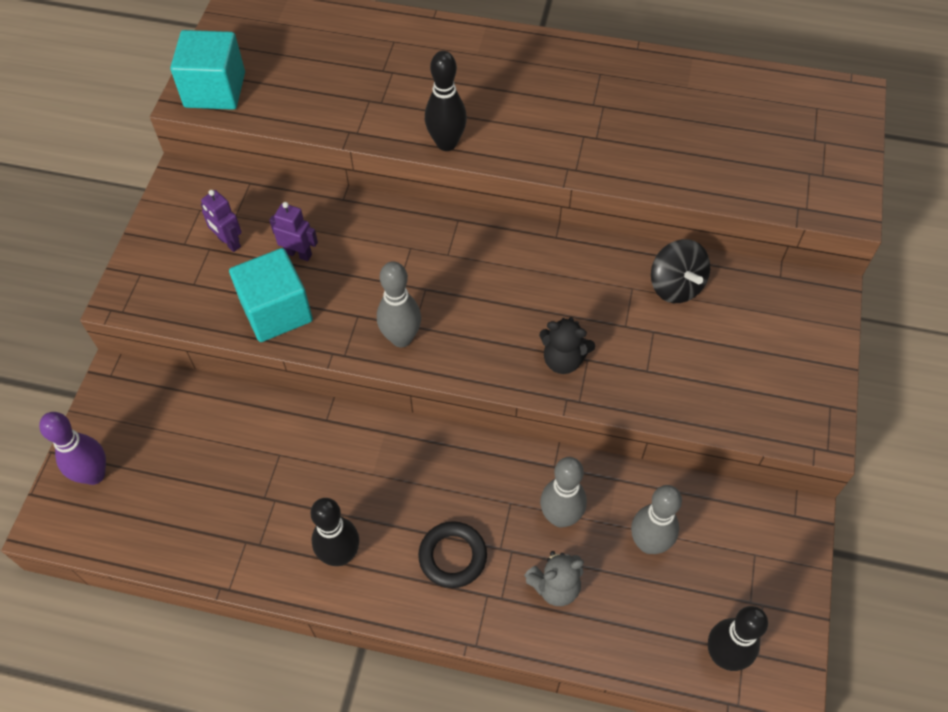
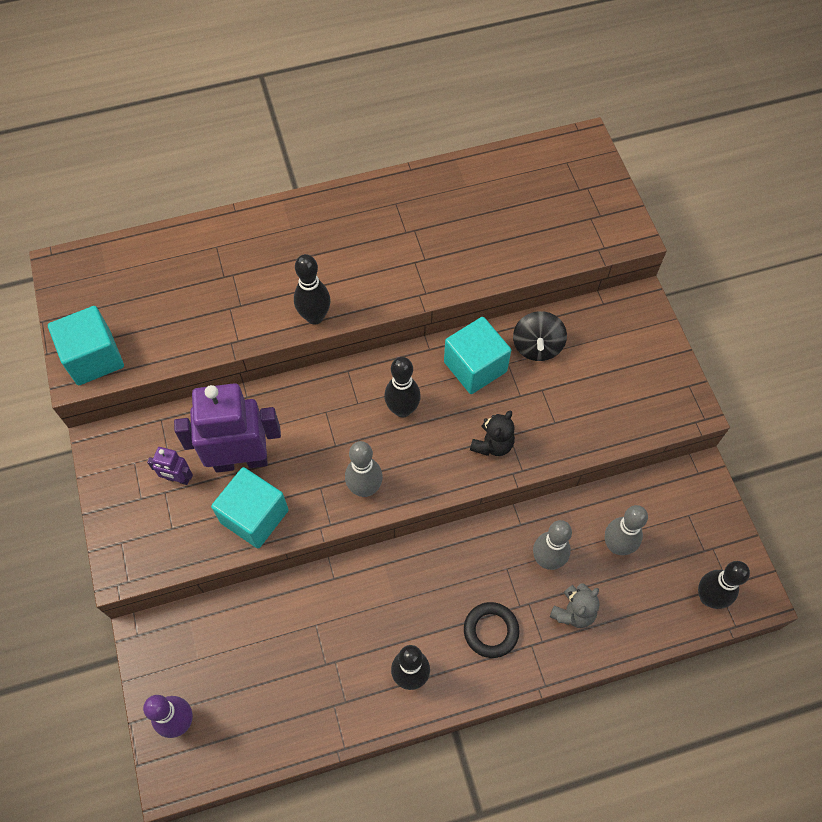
camera: 30 degrees left, 5 degrees up
(298, 253) = (241, 460): purple robot -> purple robot, size x2.26
(489, 281) = (402, 409): none -> black bowling pin
(563, 360) = (492, 444): black teddy bear -> black teddy bear turned 45 degrees counterclockwise
(594, 275) = (475, 367): none -> turquoise cube
(675, 286) = (537, 346): black spinning top -> black spinning top turned 60 degrees clockwise

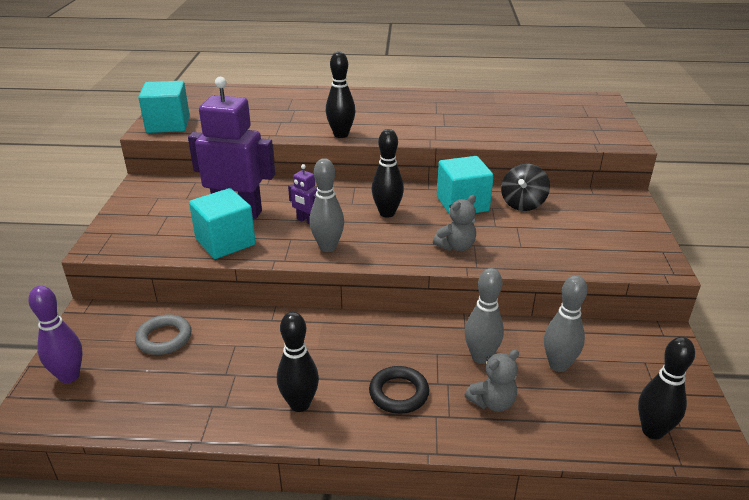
camera: 20 degrees right, 30 degrees down
(178, 479) = (182, 211): purple robot -> purple robot (306, 221)
(242, 641) = (164, 338): none -> grey ring
(492, 444) = (456, 246): black teddy bear -> grey teddy bear

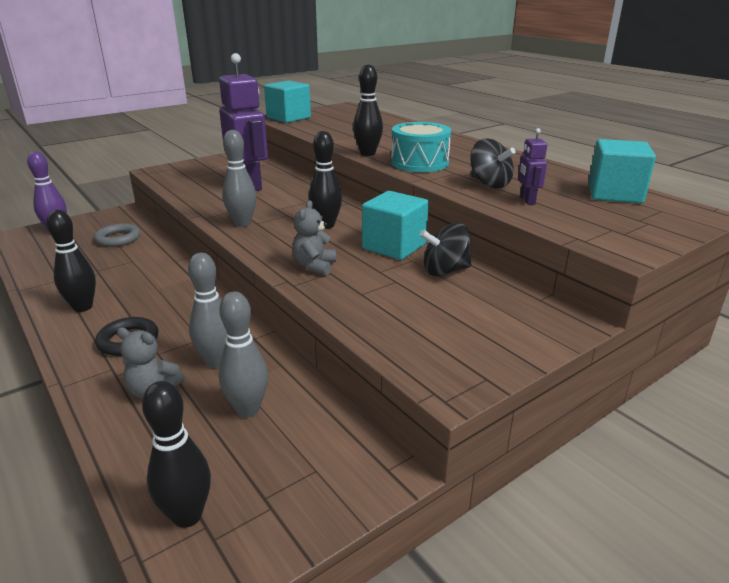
camera: 50 degrees right, 5 degrees down
(225, 242) = (204, 195): turquoise cube -> turquoise cube (614, 194)
(306, 221) = (269, 206): purple robot -> purple robot (527, 200)
(395, 127) = (419, 163): none -> turquoise drum
(456, 246) = (314, 266): grey teddy bear -> grey teddy bear turned 90 degrees clockwise
(474, 125) = (489, 184): none -> black spinning top

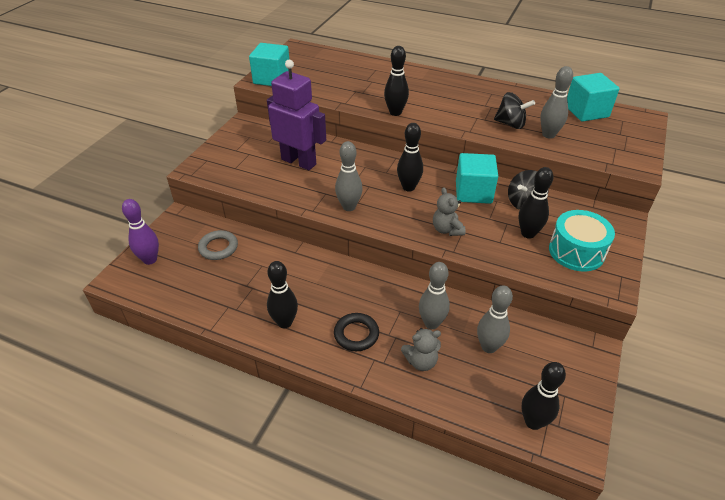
camera: 30 degrees left, 15 degrees up
(409, 297) = (528, 233): none -> black bowling pin
(419, 163) = (443, 113): turquoise drum -> turquoise drum (576, 251)
(527, 200) = (548, 135): purple robot -> grey bowling pin

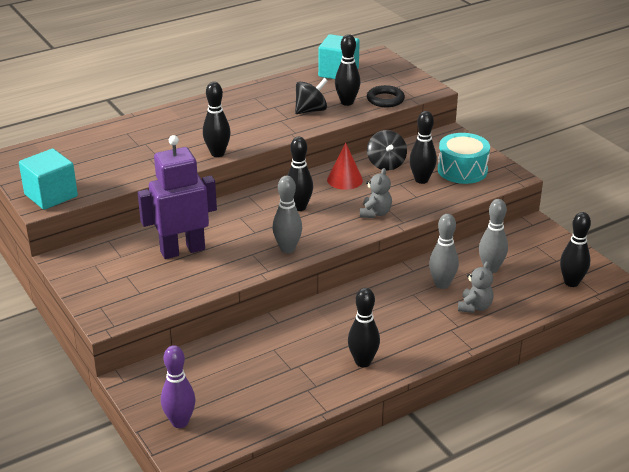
camera: 55 degrees left, 10 degrees down
(218, 247) = (215, 368): grey ring -> none
(356, 334) = (416, 327): black ring -> black ring (385, 99)
(447, 229) = (375, 213): grey teddy bear -> grey teddy bear turned 90 degrees counterclockwise
(473, 192) = (344, 180): turquoise cube -> red cone
(548, 135) = (347, 102): grey bowling pin -> black bowling pin

